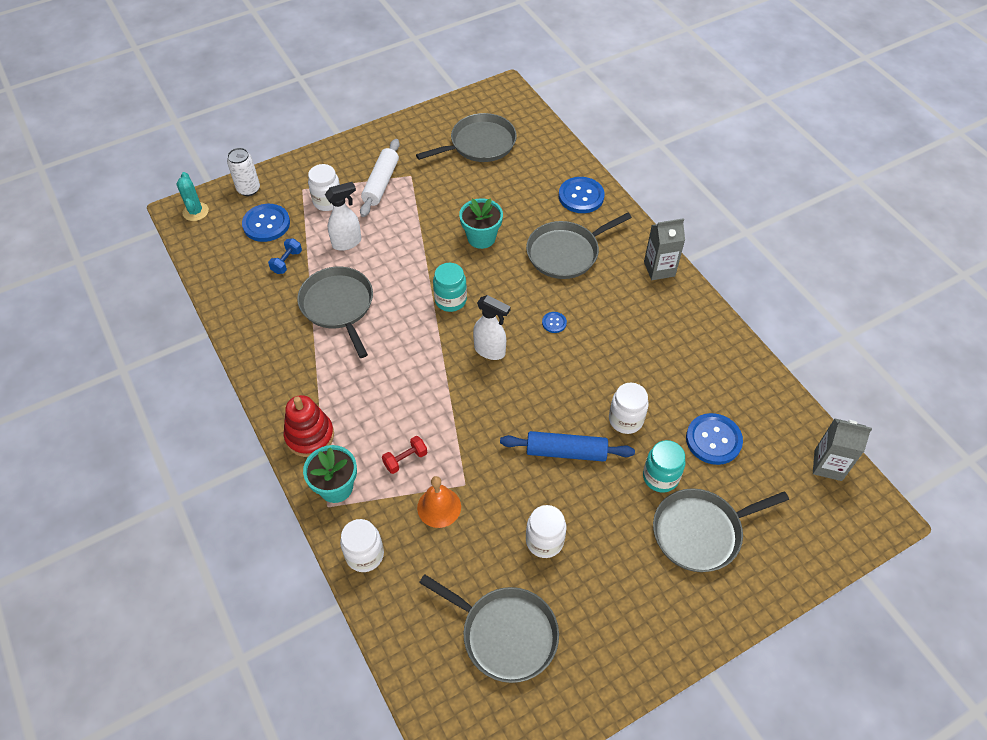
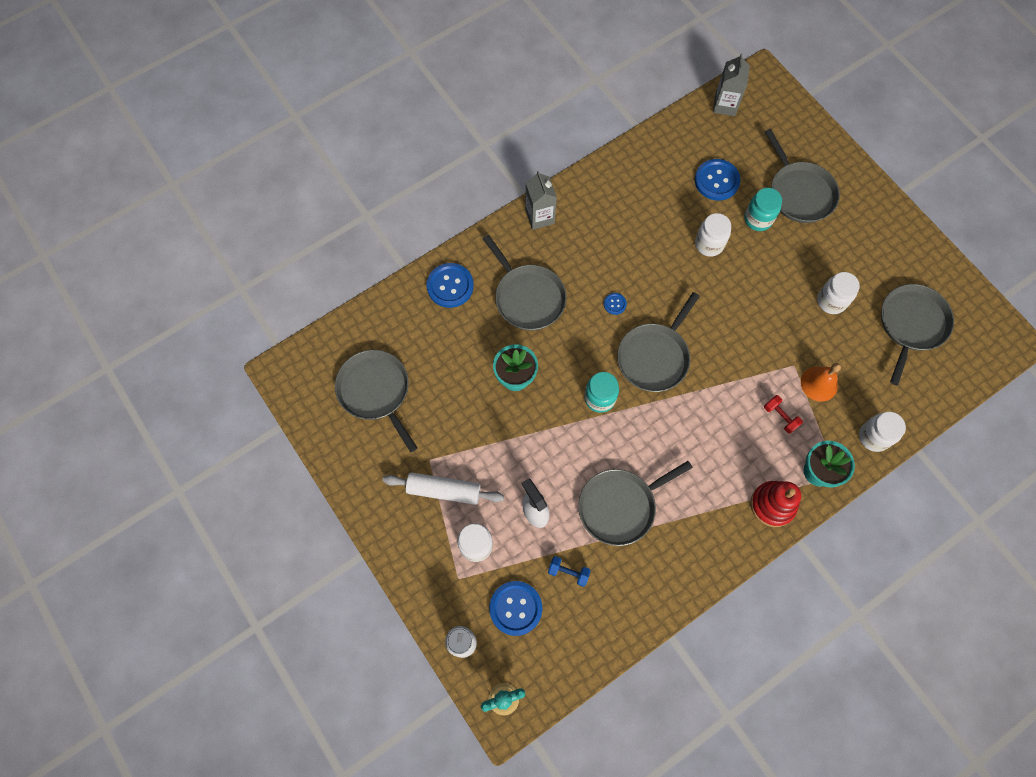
camera: 95 degrees left, 15 degrees up
(490, 351) = (654, 357): white spray bottle -> grey pan
(566, 452) = (748, 289): blue rolling pin -> none

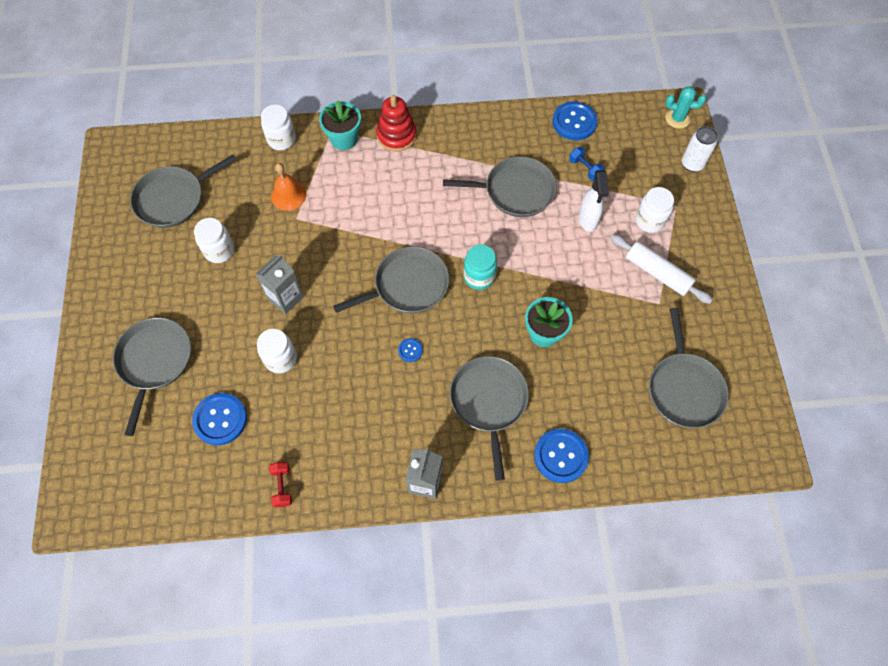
camera: 150 degrees left, 5 degrees down
(515, 608) = (639, 166): blue button -> blue button (574, 122)
(725, 105) = (138, 503): grey carton -> grey carton (285, 298)
(758, 219) = (215, 357): turquoise jar -> none
(780, 417) = (340, 188): red dumbbell -> red dumbbell (282, 486)

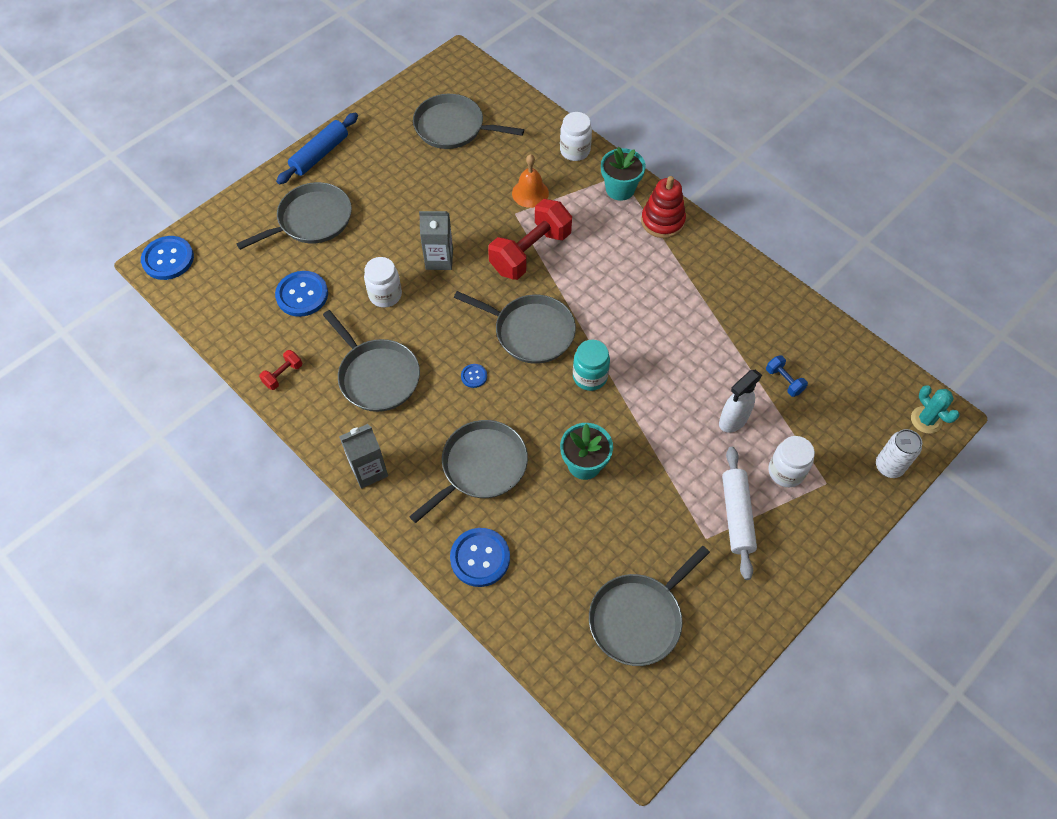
camera: 50 degrees right, 5 degrees down
(95, 309) = (320, 154): none -> blue rolling pin
(219, 250) = (438, 188): white jar -> none
(340, 234) = (530, 252): none -> red dumbbell
(515, 191) = (702, 344): grey pan -> grey pan (377, 376)
(574, 122) = (824, 339): blue button -> blue button (168, 259)
(584, 168) = (784, 381): blue dumbbell -> blue dumbbell turned 45 degrees counterclockwise

